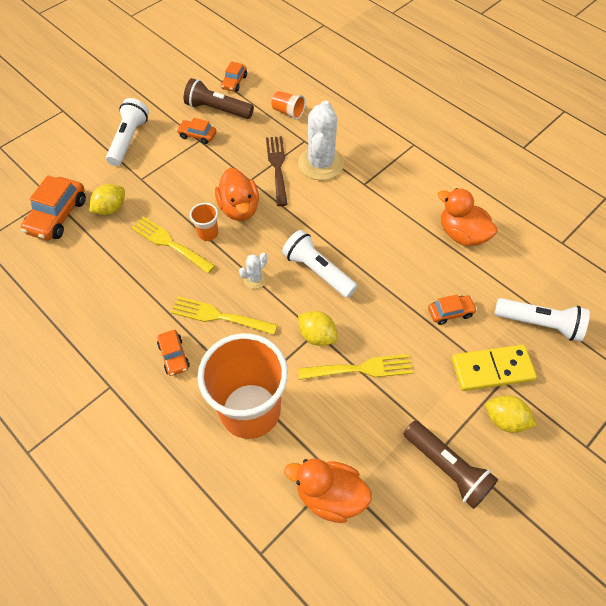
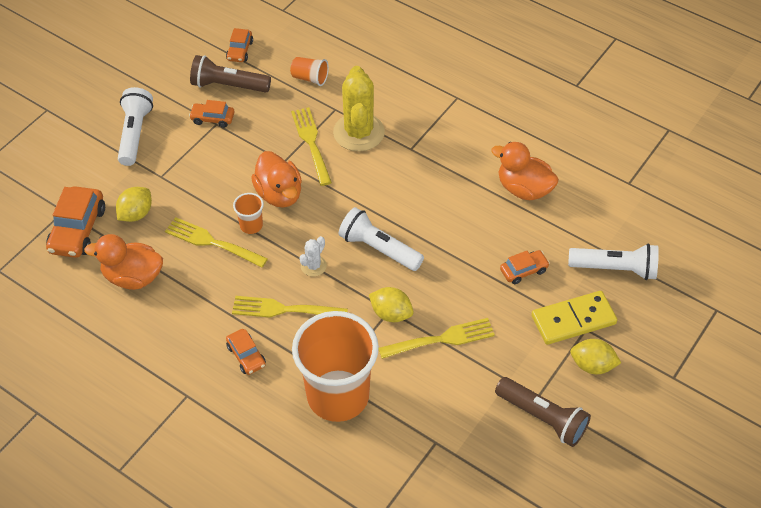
camera: 10 degrees left, 5 degrees down
(277, 167) = (311, 143): brown fork -> yellow fork
(321, 163) = (359, 132): white cactus -> yellow cactus
(330, 495) = (433, 460): orange duck -> orange duck (133, 277)

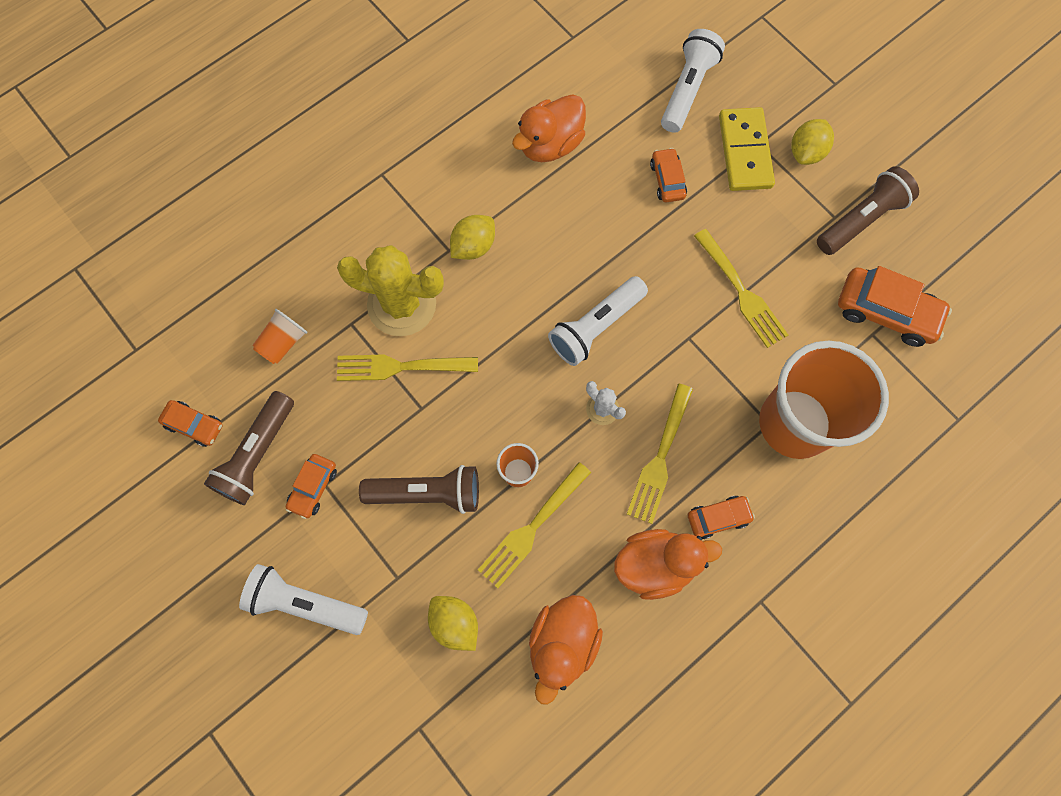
camera: 75 degrees left, 20 degrees up
(78, 230) = (460, 711): orange car -> orange car (886, 312)
(223, 178) = (427, 493): none -> brown flashlight
(279, 194) = (476, 426): orange duck -> orange duck (656, 564)
(391, 314) = (694, 337): yellow lemon -> yellow lemon (473, 246)
(441, 339) = (741, 292): yellow fork -> yellow fork turned 150 degrees clockwise

